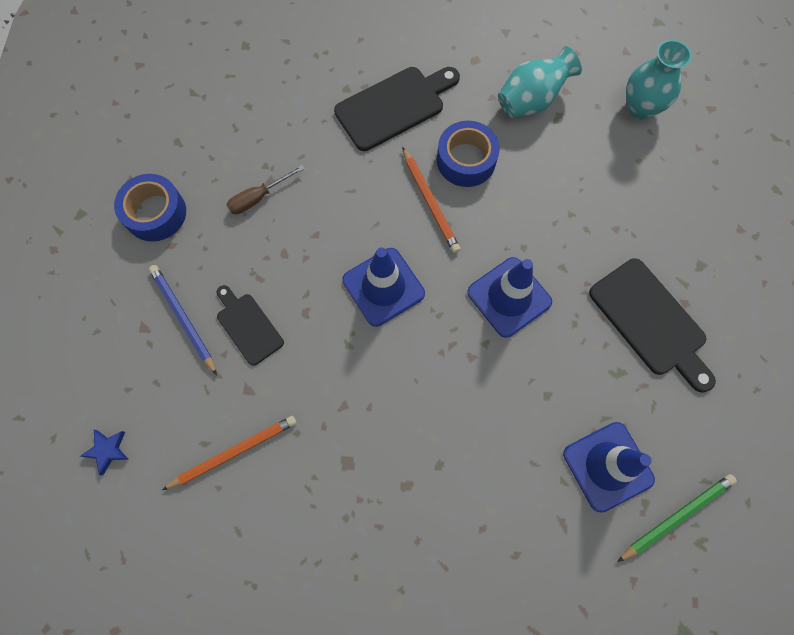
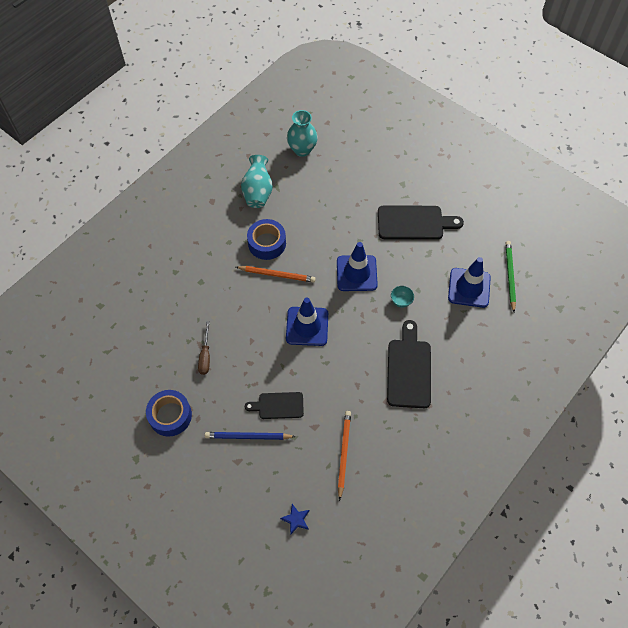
camera: 55 degrees left, 10 degrees down
(394, 106) = (206, 256): black cutting board -> black cutting board (409, 369)
(512, 383) = (401, 301): none -> turquoise bowl

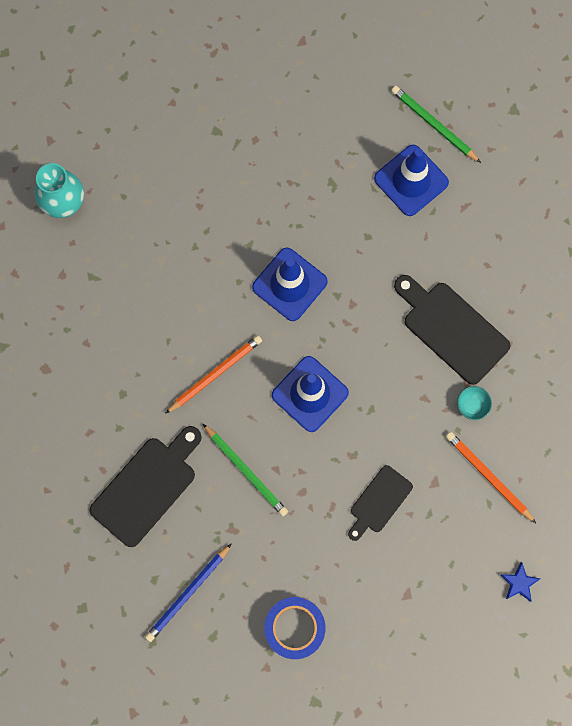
camera: 50 degrees left, 15 degrees up
(205, 356) = (252, 535): brown screwdriver -> none
(238, 327) = (246, 471): none -> green pencil
(248, 437) = (388, 562): blue pencil -> blue pencil (188, 594)
(258, 192) = (80, 305): turquoise vase -> none
(267, 243) = (162, 351): blue tape -> none
(401, 301) = (365, 266): turquoise bowl -> turquoise bowl (472, 406)
(414, 223) = (279, 165): black cutting board -> black cutting board (147, 487)

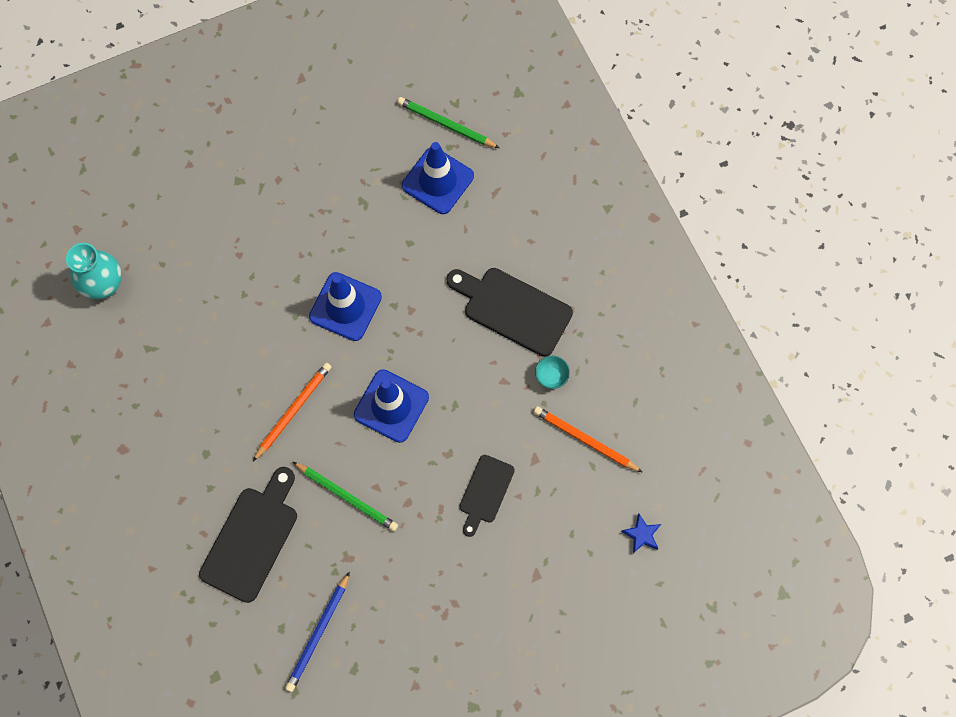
camera: 15 degrees left, 5 degrees down
(294, 628) = (433, 638): blue tape -> none

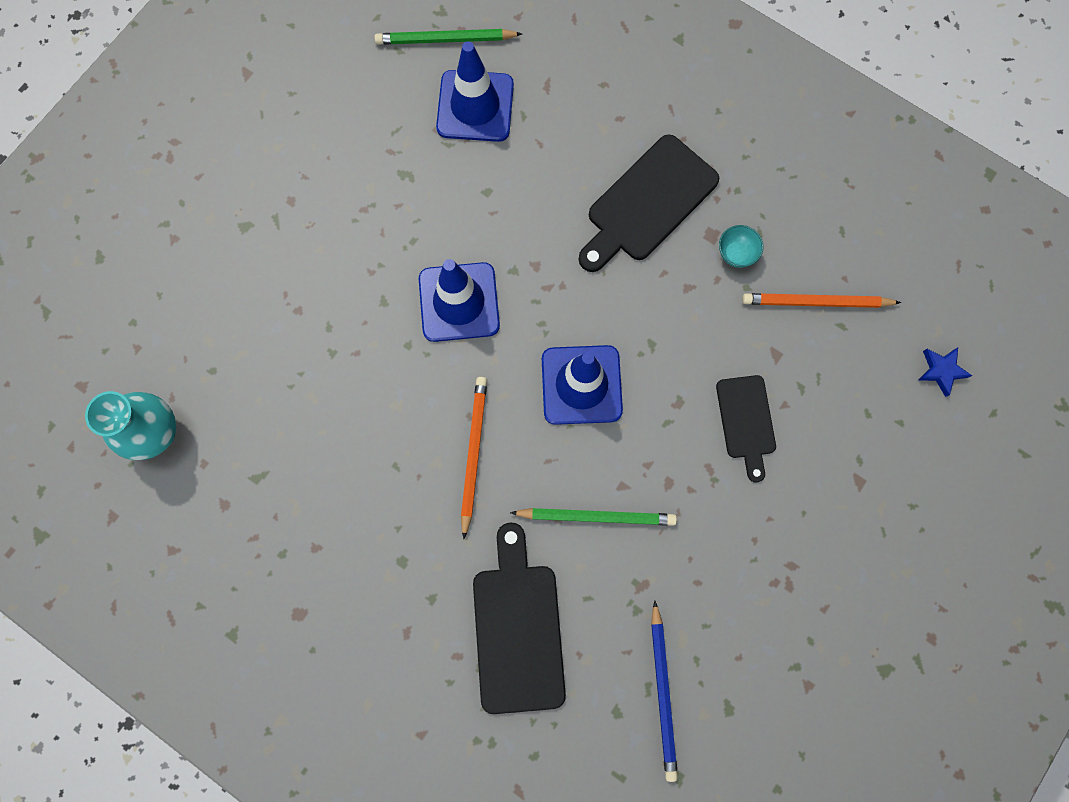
camera: 30 degrees left, 5 degrees up
(513, 309) = (648, 203): black cutting board -> black cutting board turned 45 degrees counterclockwise

